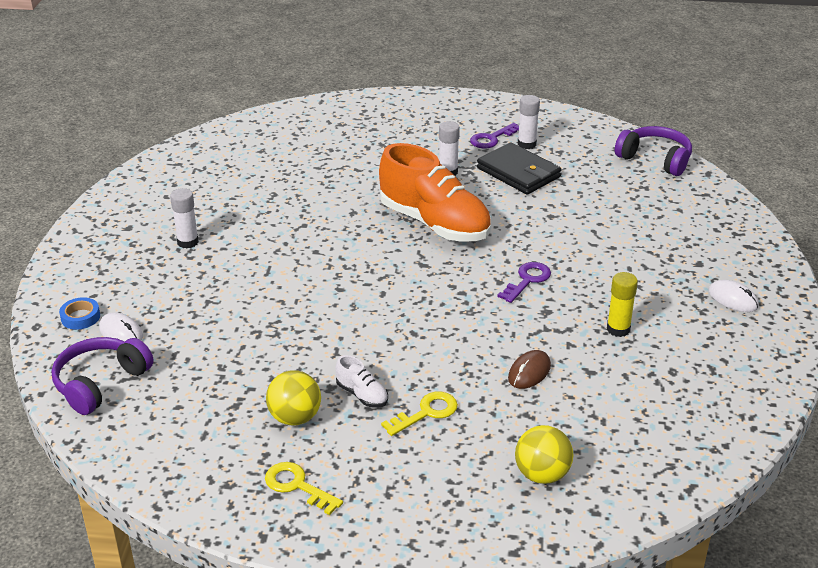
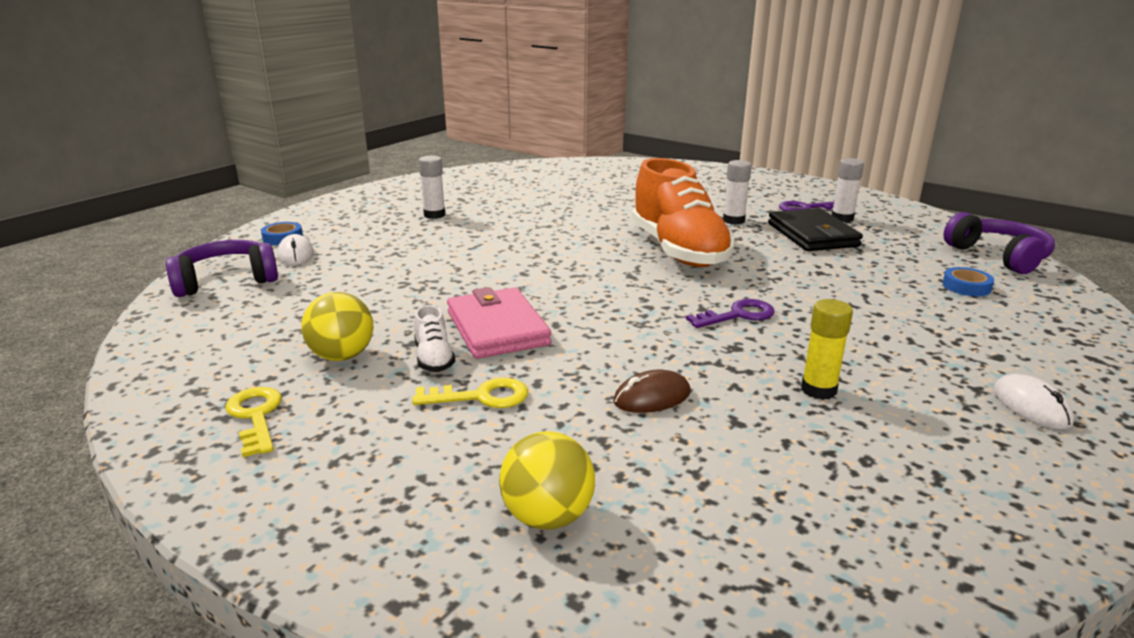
camera: 30 degrees right, 10 degrees down
(377, 351) = (497, 328): none -> pink wallet
(651, 201) = (966, 286): none -> blue tape

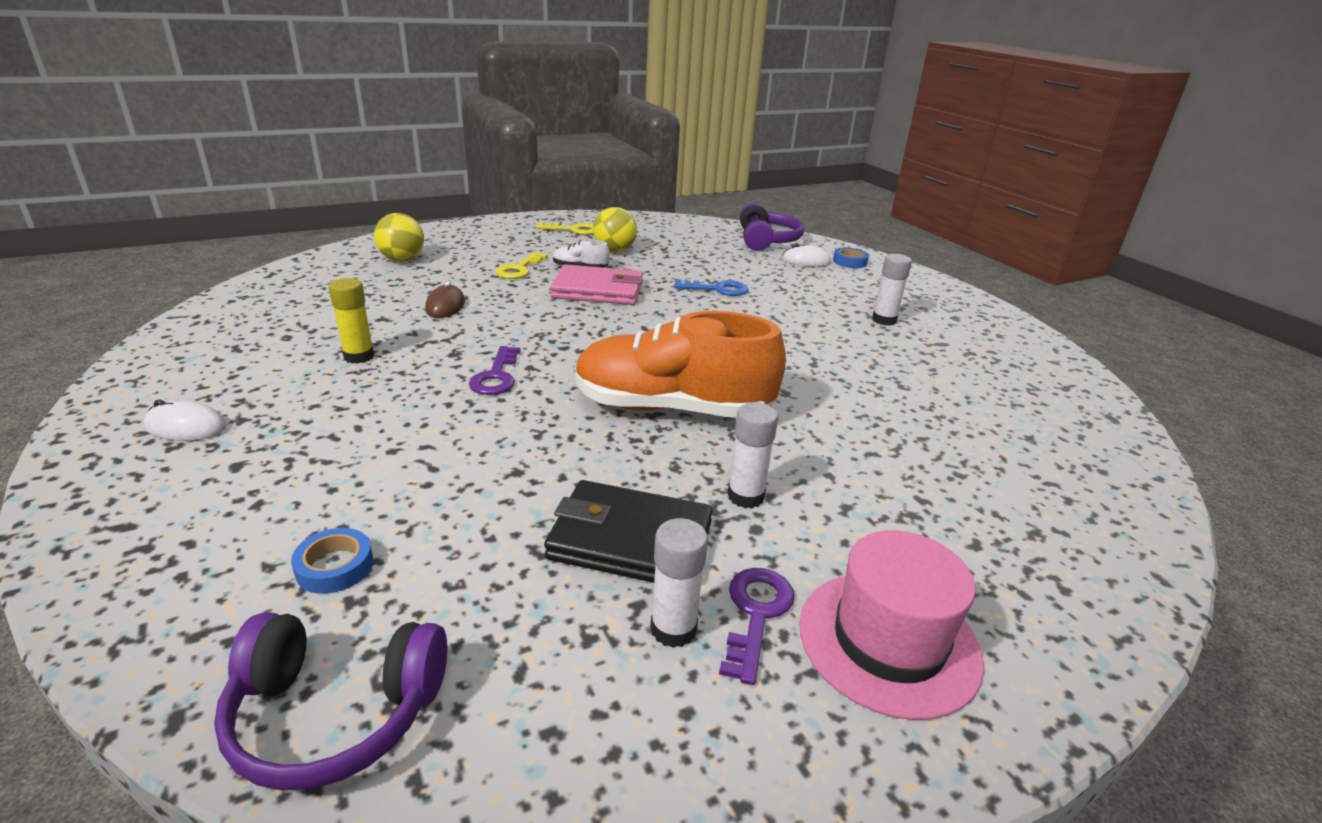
camera: 115 degrees right, 5 degrees up
(428, 276) = (717, 289): none -> blue key
(777, 191) = (888, 641): none -> pink hat

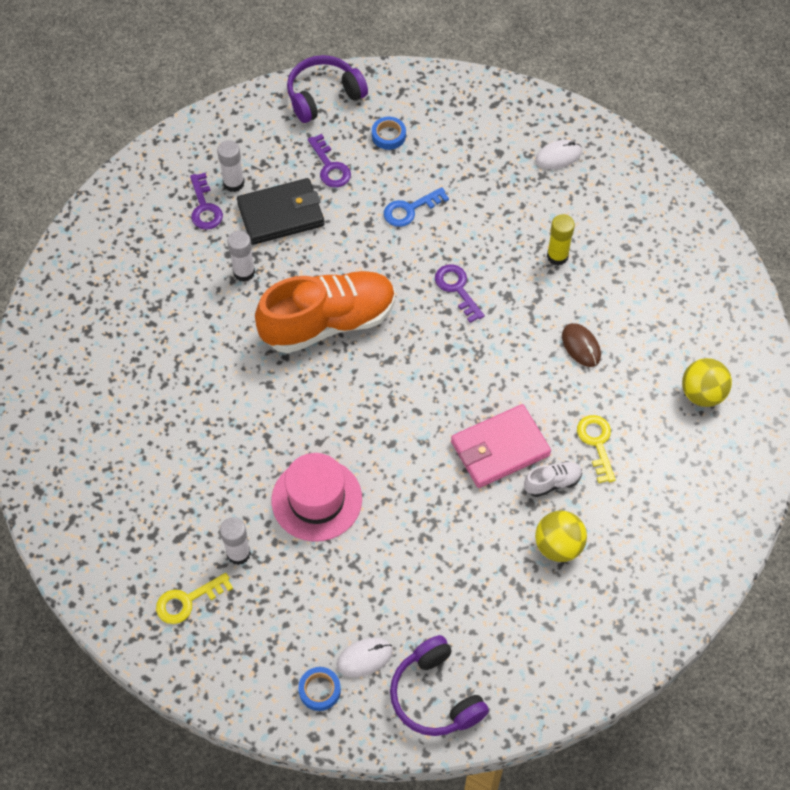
camera: 150 degrees right, 30 degrees up
(483, 569) = (330, 167): none -> purple key
(573, 230) = (643, 573): yellow key -> yellow key (187, 601)
(717, 289) = (407, 521): blue key -> blue key (410, 209)
(888, 641) = (145, 224): pink hat -> pink hat (316, 499)

